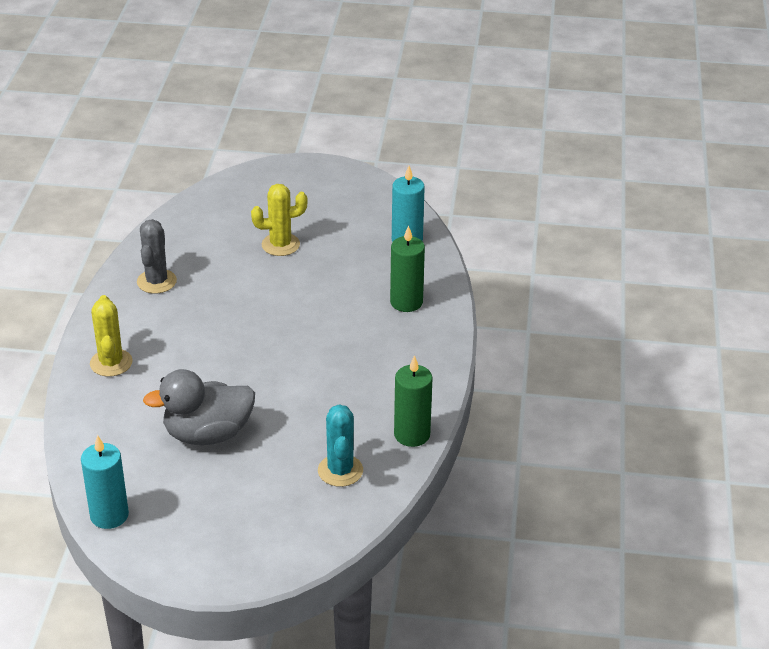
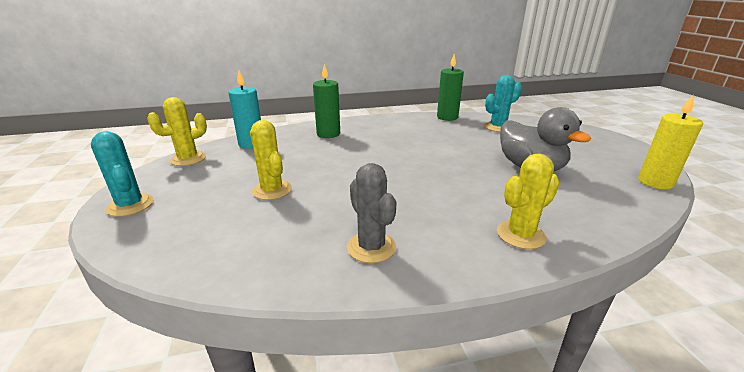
camera: 110 degrees left, 10 degrees down
(109, 515) = (655, 182): turquoise candle -> yellow candle
(156, 281) = (371, 247): grey cactus -> grey cactus turned 75 degrees clockwise
(303, 174) = (130, 205): none -> turquoise cactus
(387, 199) = (188, 159): none -> yellow cactus

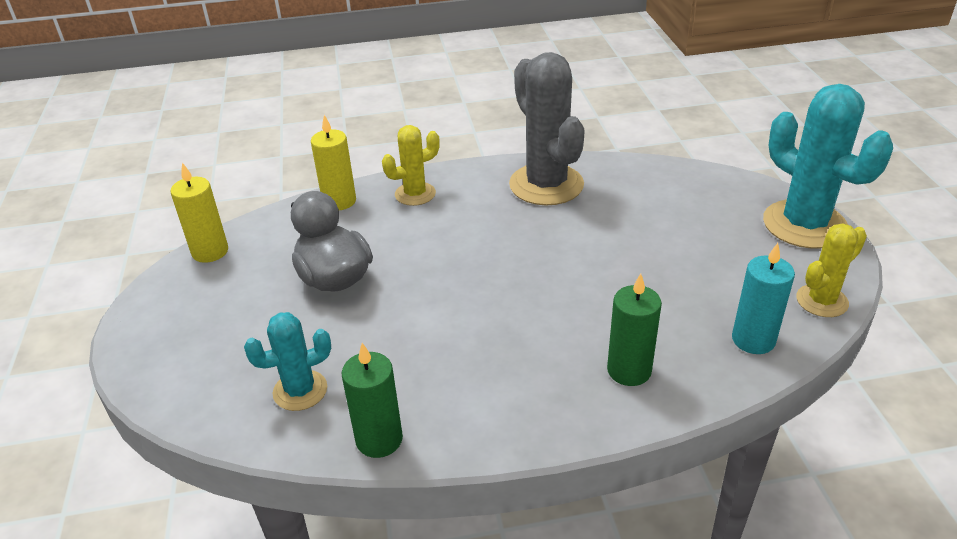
camera: 175 degrees left, 10 degrees up
(130, 205) = (804, 224): turquoise cactus -> turquoise cactus, size x1.82
(272, 190) = (662, 243): yellow cactus -> none
(371, 247) = (546, 185): grey cactus -> grey cactus, size x1.82
(598, 226) = (339, 201): none -> yellow candle

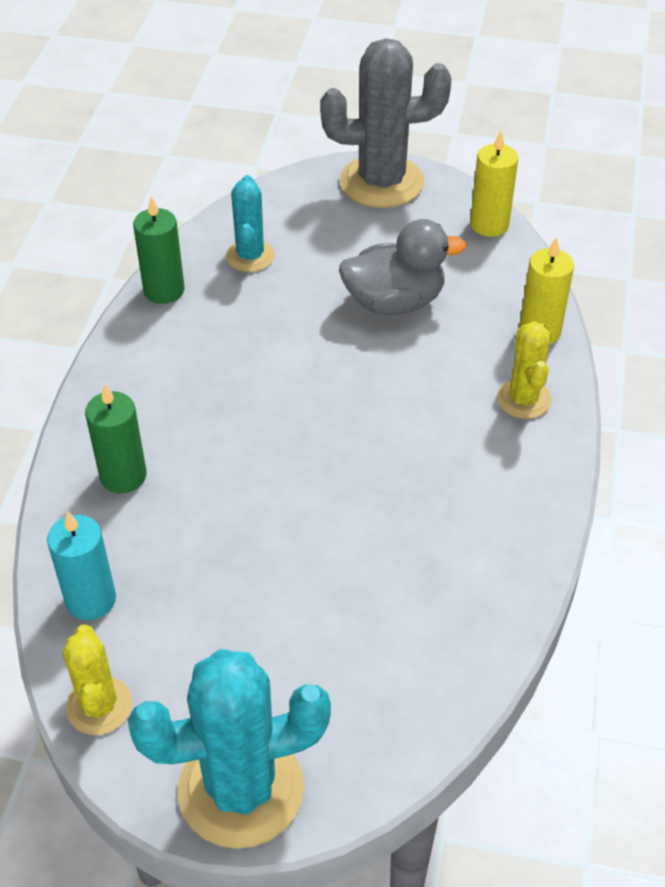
camera: 110 degrees right, 10 degrees up
(546, 185) = (484, 534): grey cactus -> grey cactus (381, 182)

